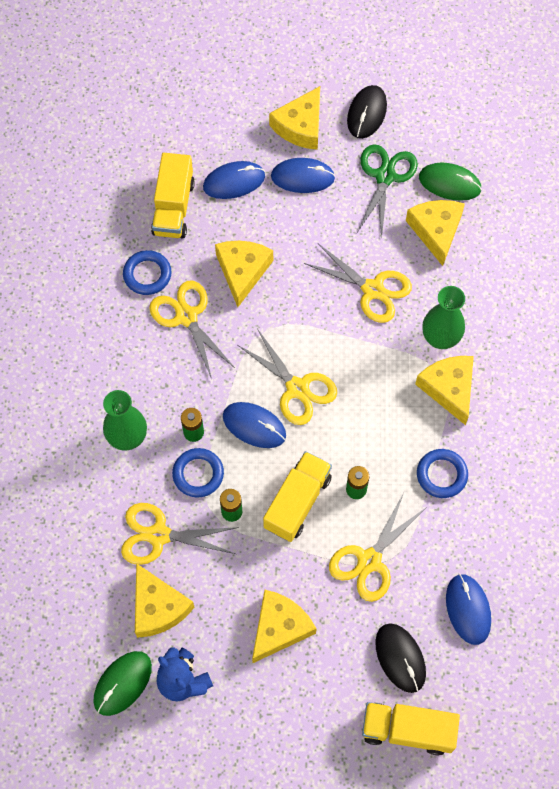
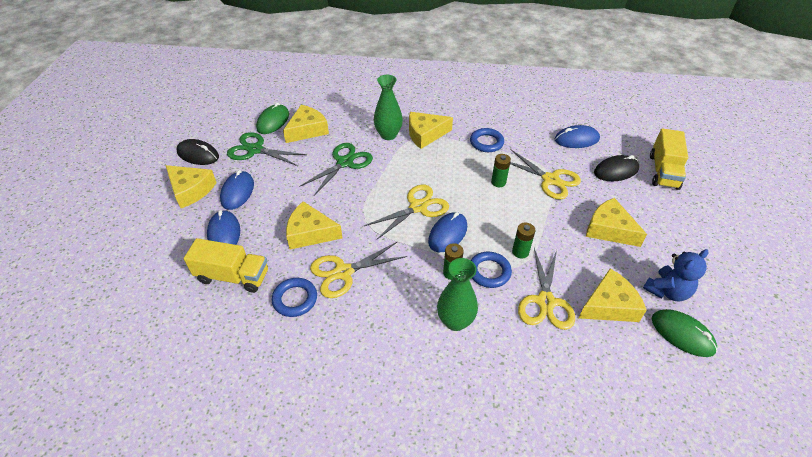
camera: 85 degrees left, 20 degrees down
(297, 502) = (510, 213): yellow truck -> none
(373, 290) = (345, 162): yellow scissors -> green scissors
(436, 231) = (307, 130): yellow cheese -> yellow cheese turned 135 degrees clockwise

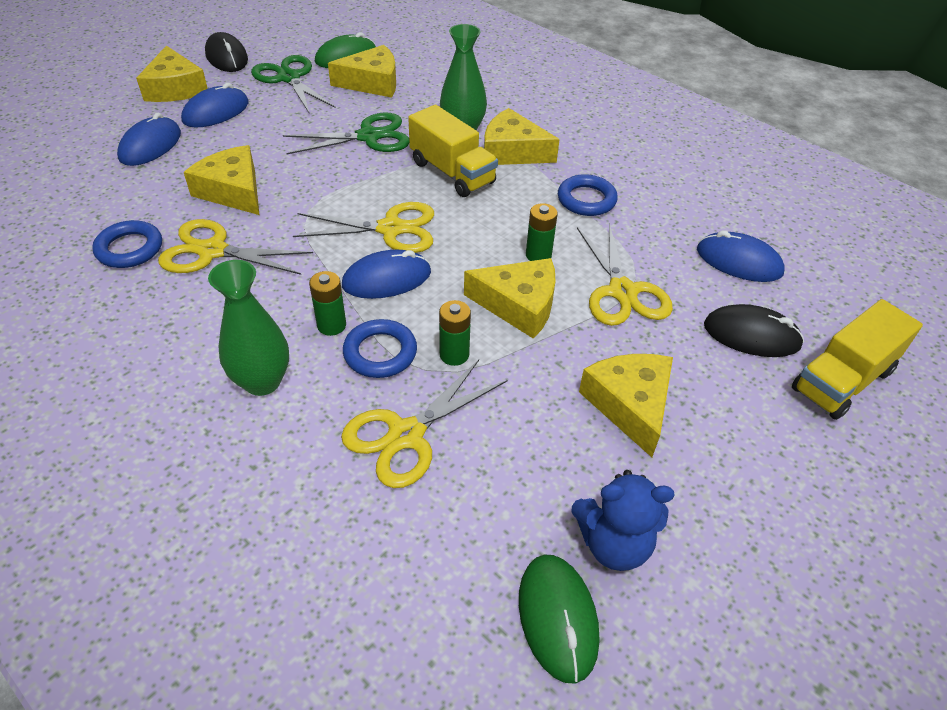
camera: 35 degrees right, 0 degrees up
(233, 276) = (104, 191): yellow truck -> yellow truck (452, 172)
(609, 305) = (492, 500): yellow cheese -> yellow cheese (519, 305)

